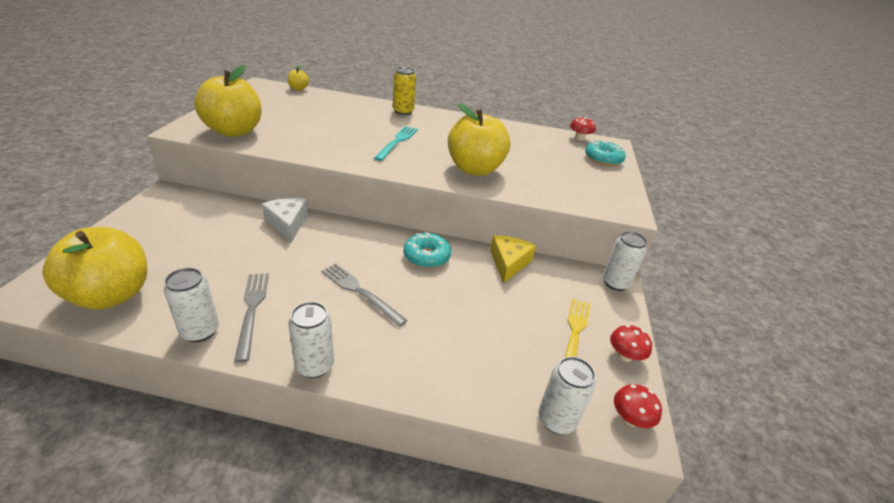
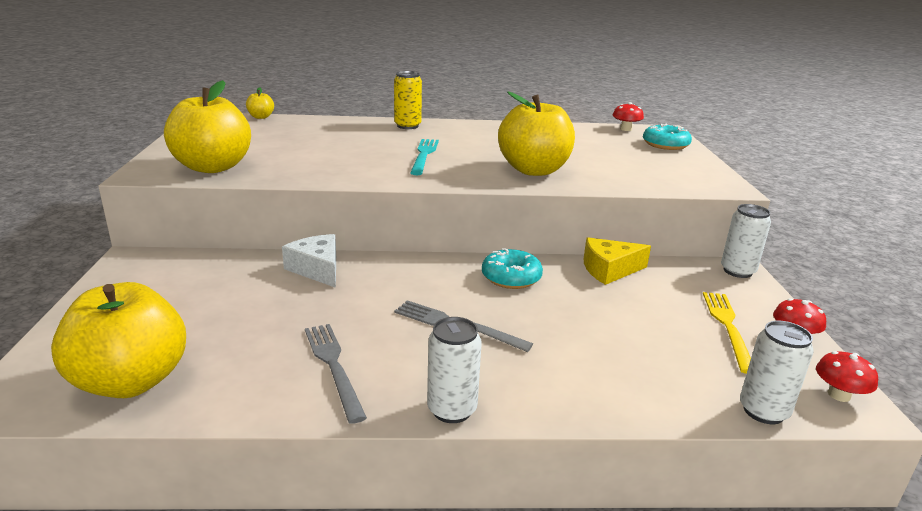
camera: 10 degrees left, 10 degrees down
(200, 331) = (280, 400): white can -> none
(508, 263) = (609, 270): yellow cheese -> yellow cheese turned 105 degrees counterclockwise

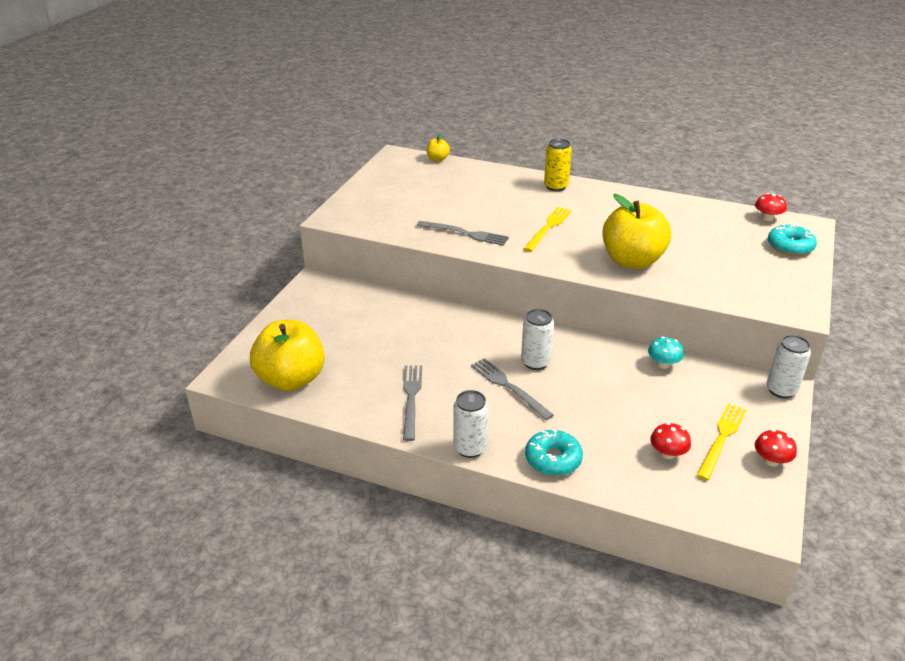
camera: 25 degrees right, 10 degrees up
(213, 167) = (379, 218): yellow apple -> none
(317, 269) = (434, 316): white cheese -> none
(331, 169) = (465, 233): none -> grey fork
(424, 155) = (548, 227): turquoise fork -> yellow fork
(511, 277) = (575, 354): turquoise donut -> turquoise donut (553, 459)
(609, 270) = (663, 364): yellow cheese -> turquoise mushroom
(763, 411) = (687, 508): white can -> white can (535, 362)
(839, 395) = (761, 513): red mushroom -> red mushroom (668, 453)

